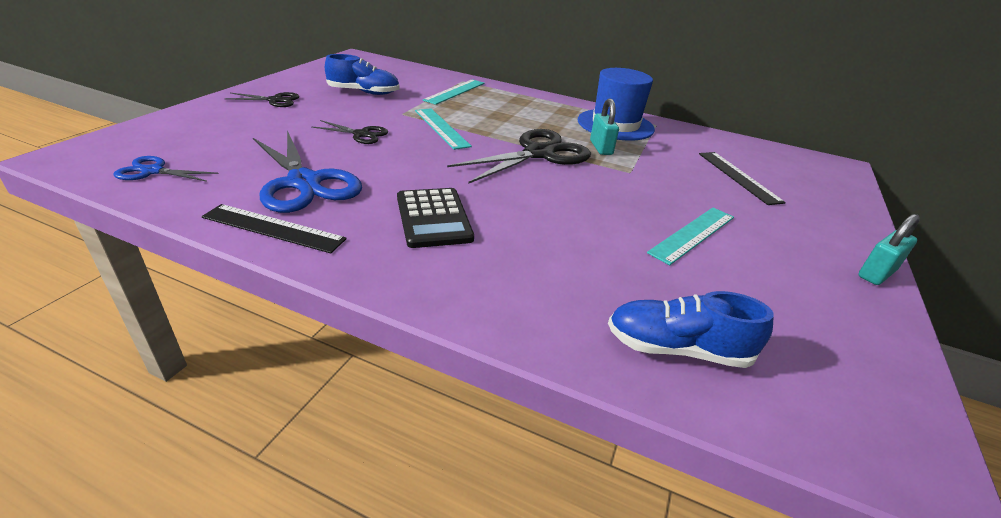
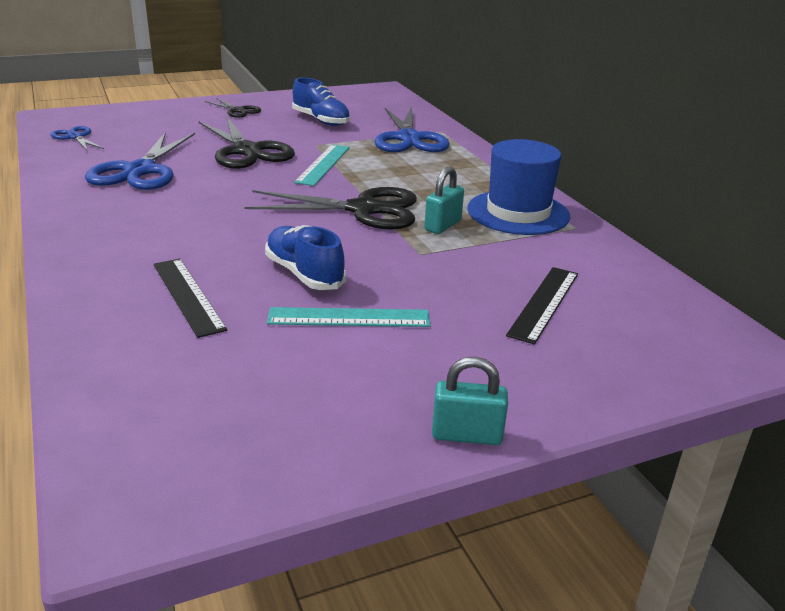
camera: 45 degrees right, 5 degrees down
(273, 228) = (69, 190): black ruler -> black ruler (188, 295)
(361, 134) = (247, 151): black scissors -> black scissors, size x1.95
(433, 218) = (170, 221): black calculator -> none
(455, 91) = (409, 139): turquoise ruler -> blue scissors
(677, 349) = (138, 364): blue shoe -> blue shoe (304, 274)

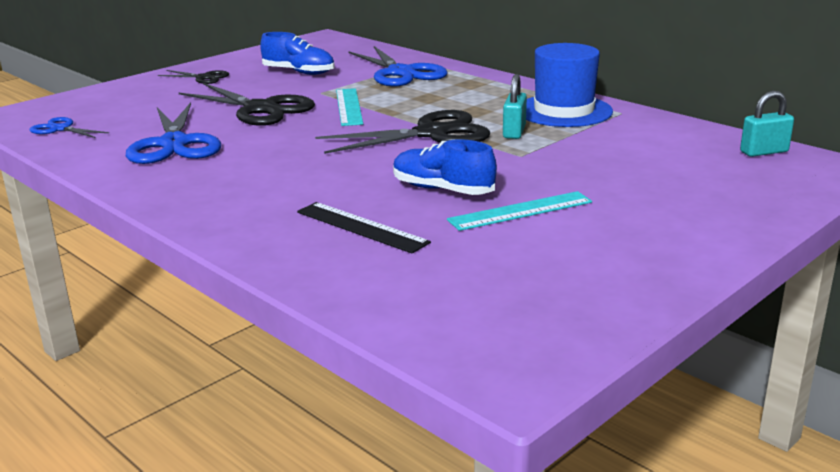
camera: 20 degrees left, 5 degrees down
(466, 435) = (703, 262): turquoise padlock -> turquoise padlock (764, 152)
(544, 303) = (659, 168): black ruler -> none

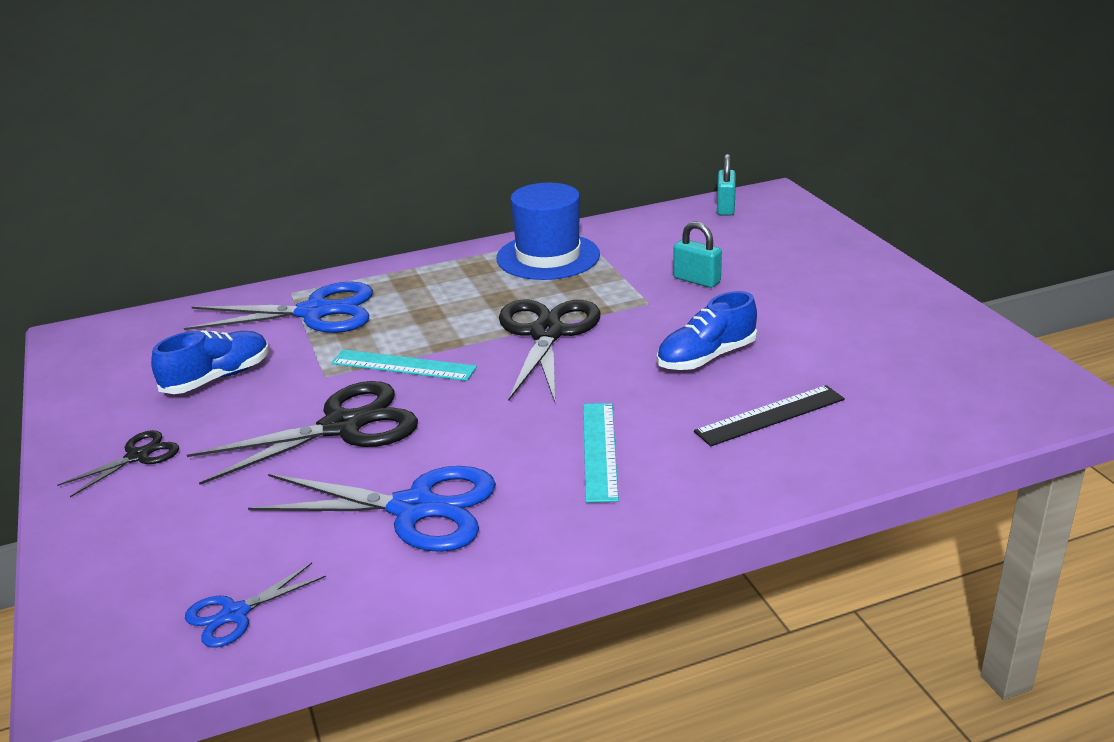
camera: 65 degrees left, 5 degrees up
(514, 132) = (583, 292): turquoise padlock -> turquoise padlock (696, 280)
(520, 211) = (781, 331): turquoise ruler -> turquoise ruler (600, 450)

